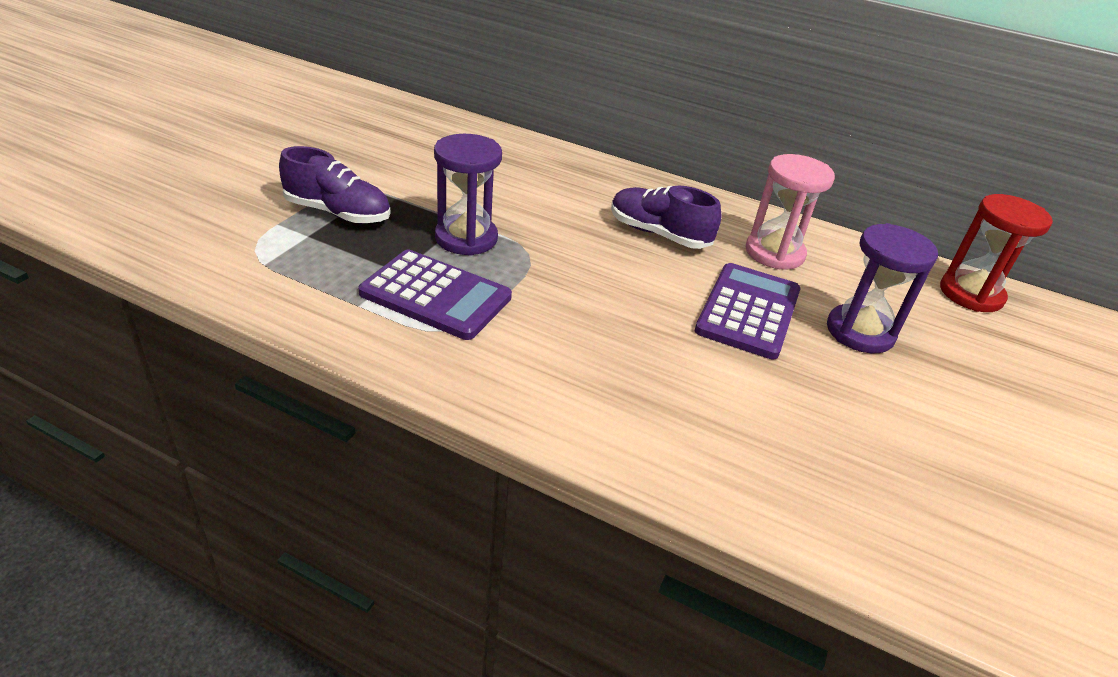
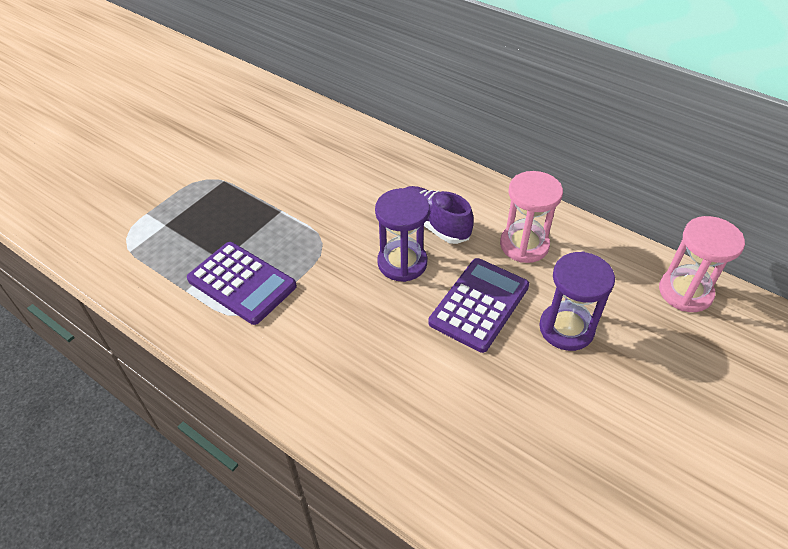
camera: 15 degrees right, 10 degrees up
(338, 213) = (191, 203): purple shoe -> none
(466, 238) = (278, 228): purple hourglass -> purple hourglass (402, 263)
(971, 294) = (685, 292): red hourglass -> pink hourglass

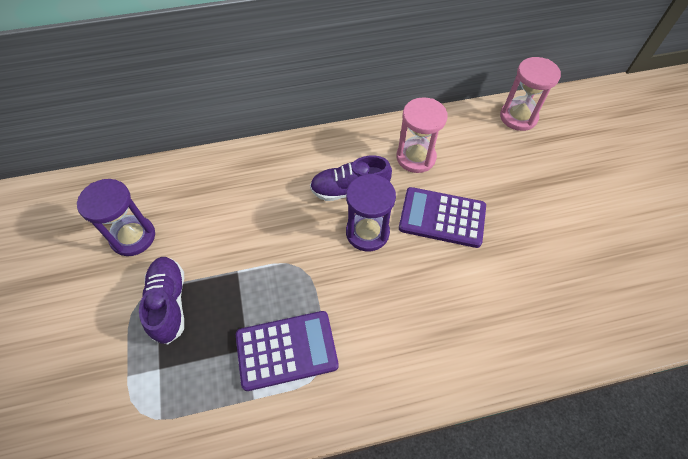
camera: 50 degrees left, 10 degrees up
(218, 194) = (169, 303): none -> purple shoe
(479, 304) = (442, 218): purple calculator -> purple calculator turned 60 degrees counterclockwise
(566, 328) = (498, 189): purple hourglass -> purple hourglass (133, 237)

